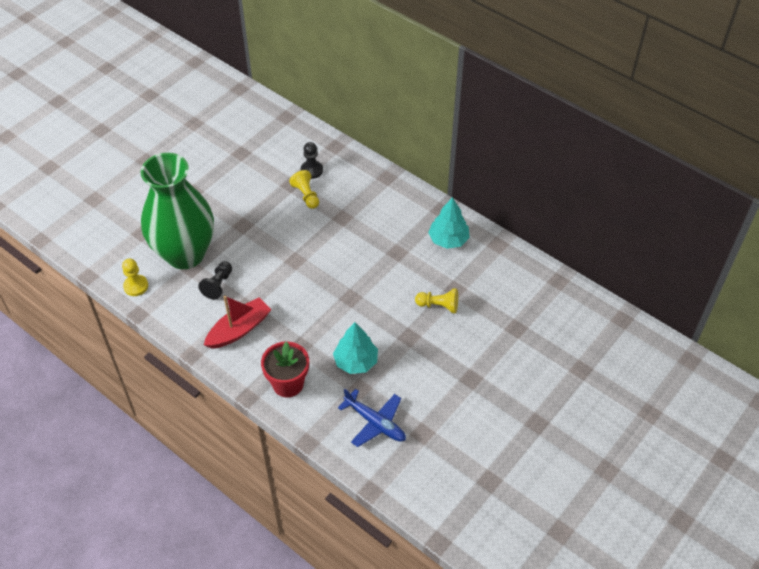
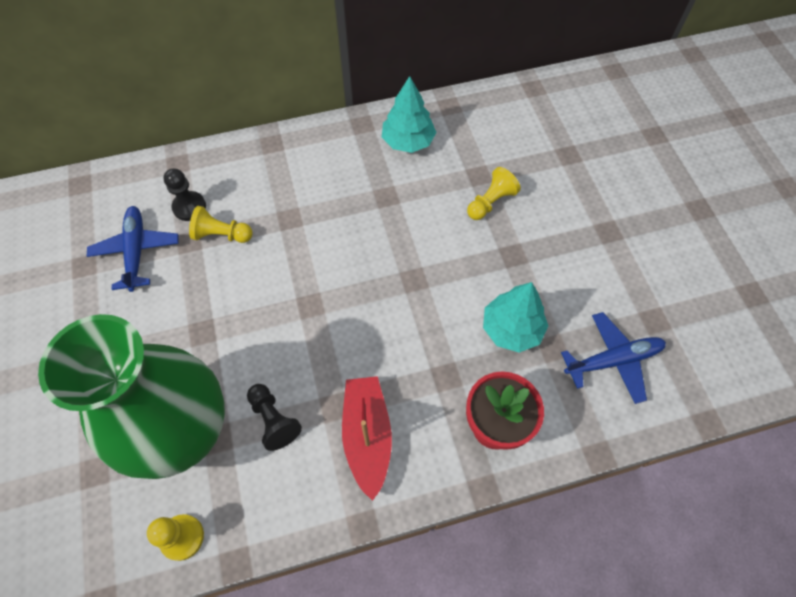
camera: 55 degrees left, 10 degrees up
(266, 168) = (136, 252): none -> blue plane

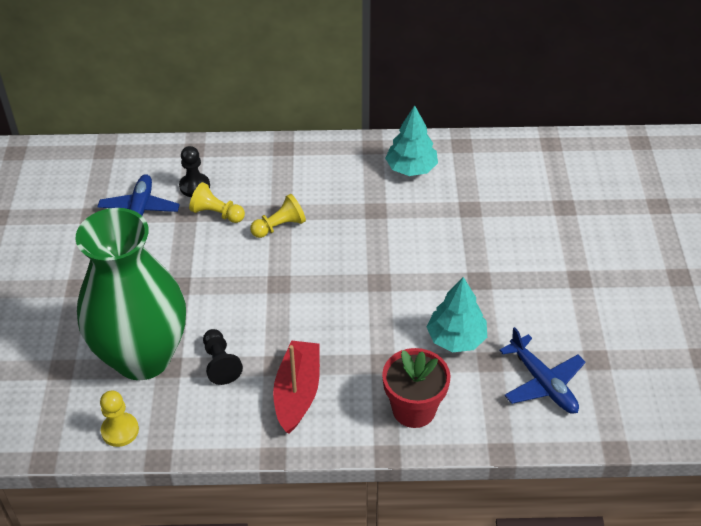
camera: 15 degrees right, 15 degrees down
(490, 202) = (473, 233): yellow pawn -> yellow pawn (279, 226)
(612, 360) = (542, 382): blue plane -> blue plane turned 60 degrees clockwise

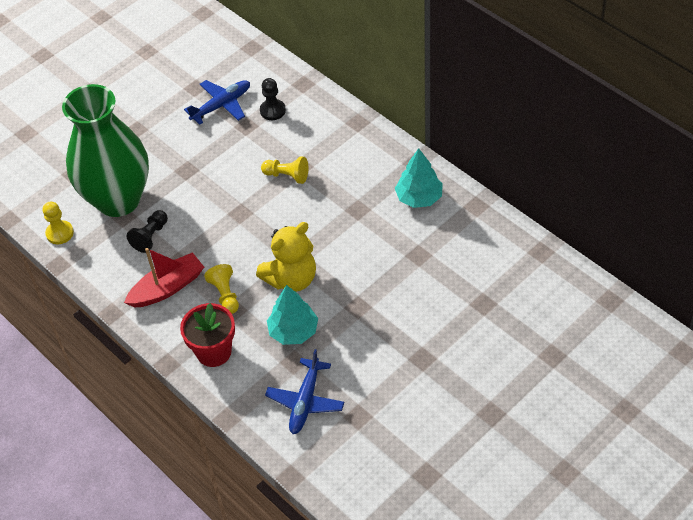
camera: 50 degrees right, 5 degrees up
(217, 213) = (262, 139): yellow pawn -> yellow pawn (225, 295)
(396, 300) = (291, 279): none -> yellow teddy bear

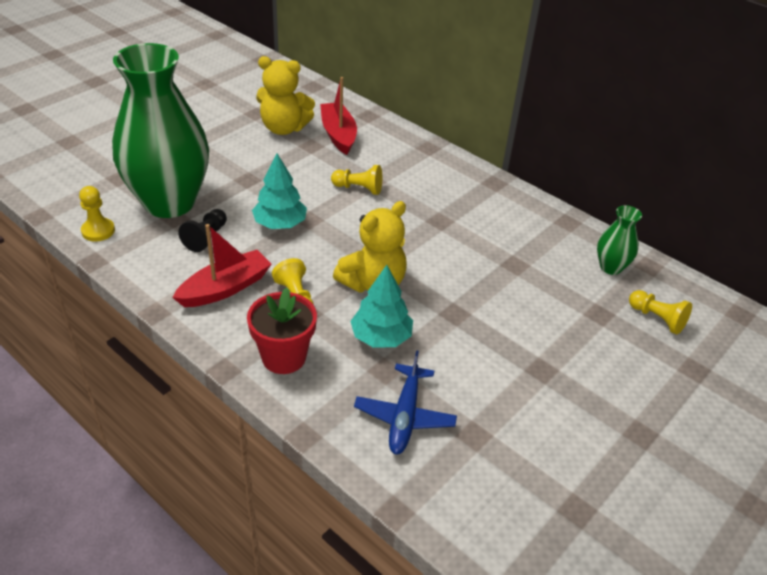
camera: 10 degrees left, 10 degrees down
(221, 105) = (284, 128): blue plane -> yellow teddy bear
(272, 110) = (338, 134): black pawn -> red boat
(419, 197) = (505, 212): turquoise tree -> turquoise tree (280, 224)
(505, 255) = (610, 267): none -> green vase
(533, 307) = (657, 319): none -> yellow pawn

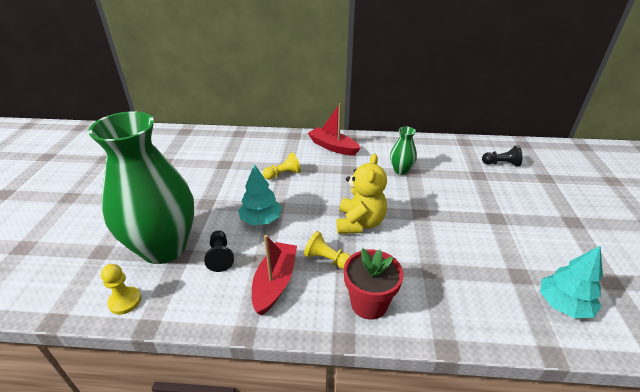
camera: 35 degrees left, 5 degrees down
(284, 128) = (194, 162): yellow teddy bear -> none
(338, 134) = (234, 151): red boat -> red boat (333, 147)
(381, 337) = (404, 252): turquoise tree -> turquoise tree (563, 305)
(405, 416) = (477, 290): blue plane -> none
(610, 267) = (452, 151): green vase -> green vase (401, 170)
(657, 319) = (501, 164): yellow pawn -> black pawn

